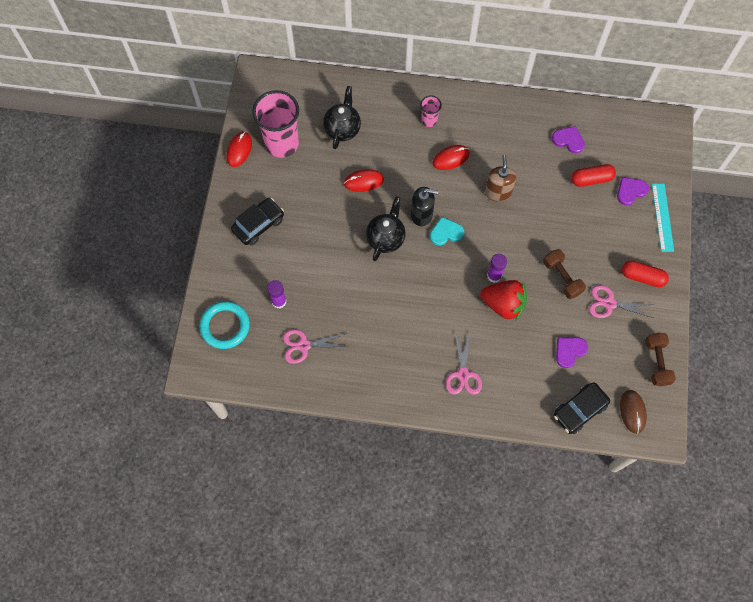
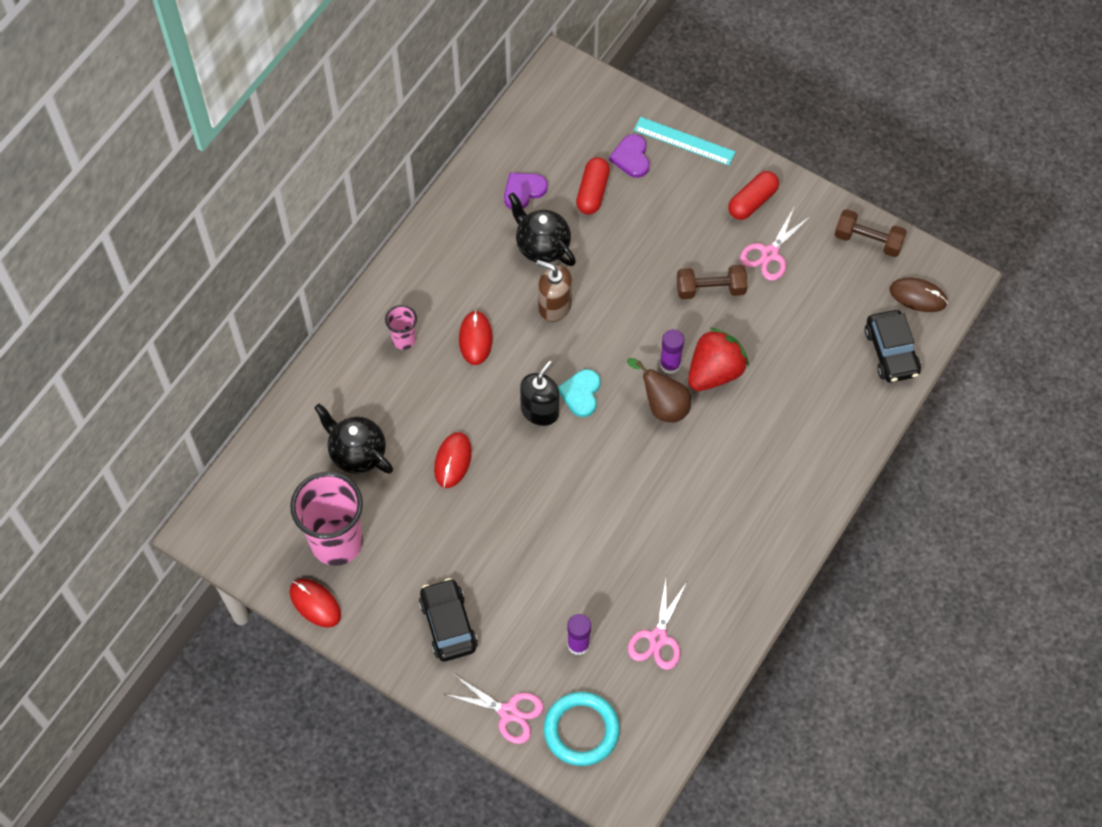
camera: 65 degrees left, 5 degrees down
(386, 238) = (552, 470): black teapot -> black teapot (542, 246)
(463, 283) = (662, 405): none -> brown pear
(463, 374) = (787, 461): pink scissors -> pink scissors (508, 712)
(569, 351) = (811, 327): purple heart -> none

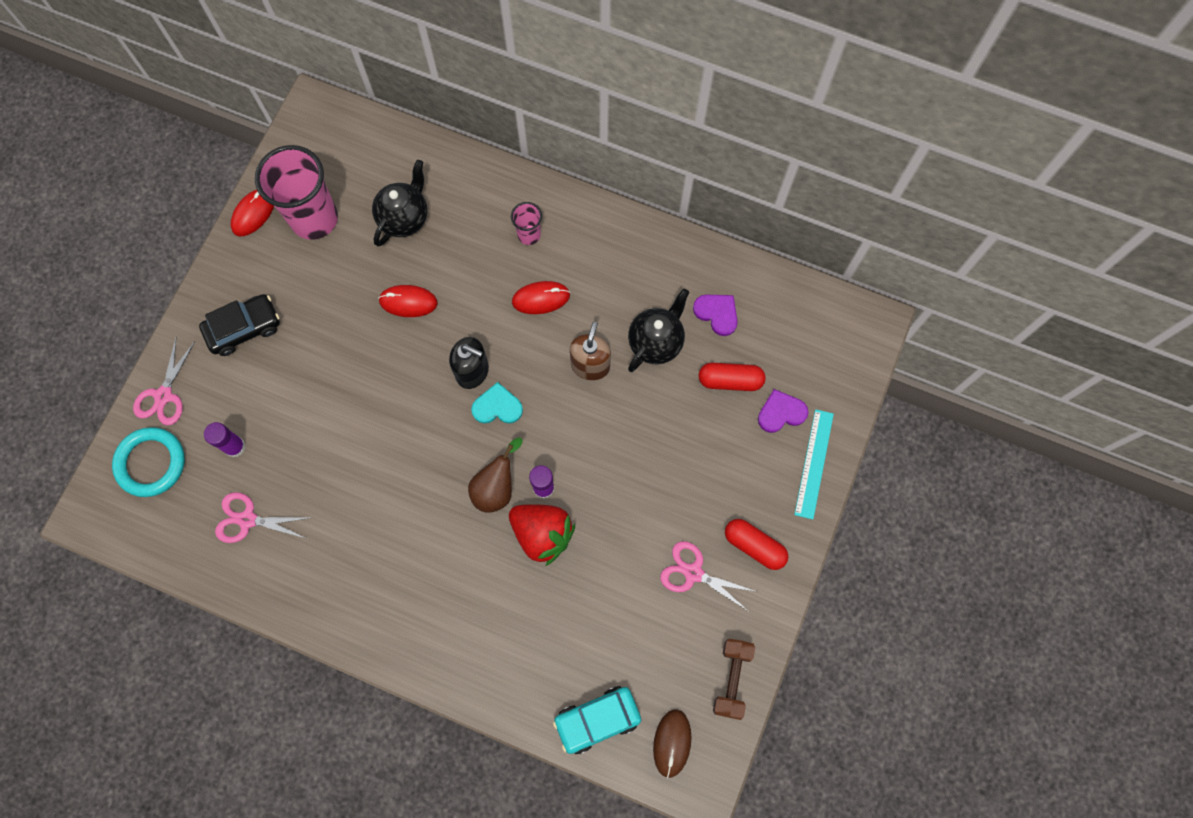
camera: 80 degrees right, 10 degrees up
(710, 289) = (638, 516): brown dumbbell -> none
(891, 352) = (597, 719): black car -> turquoise car

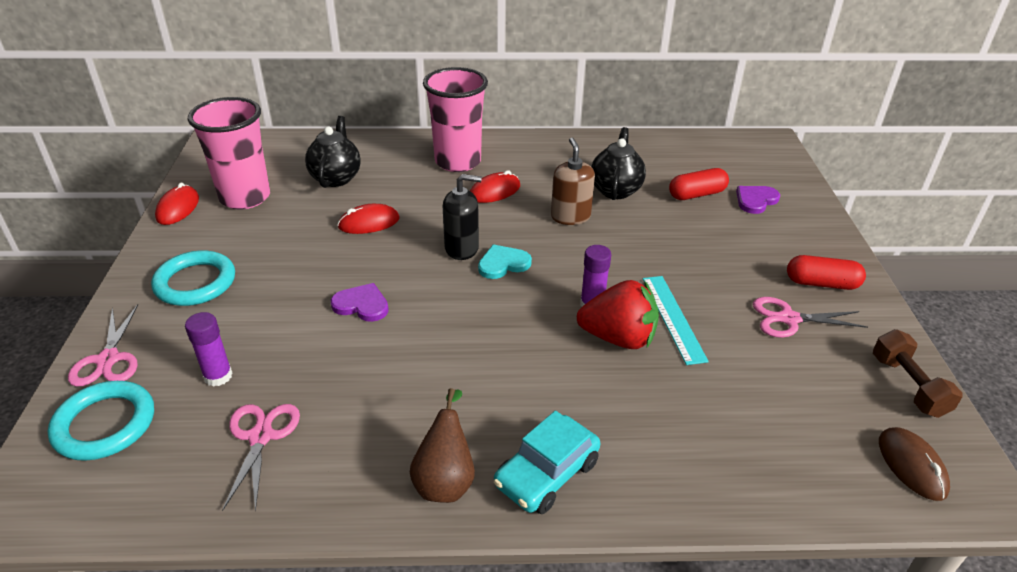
camera: 25 degrees left, 35 degrees down
(244, 328) = (195, 283): black car -> turquoise ring
(247, 520) = (261, 437): pink scissors -> pink scissors turned 105 degrees clockwise
(496, 487) = (544, 318): brown pear -> brown pear (445, 479)
(529, 235) = (458, 162): pink cup -> pink cup, size x2.10
(597, 719) = (814, 476): turquoise car -> turquoise car (546, 474)
(717, 313) = (650, 164): purple heart -> purple heart (361, 305)
(814, 463) = (813, 220): turquoise ruler -> turquoise ruler (673, 318)

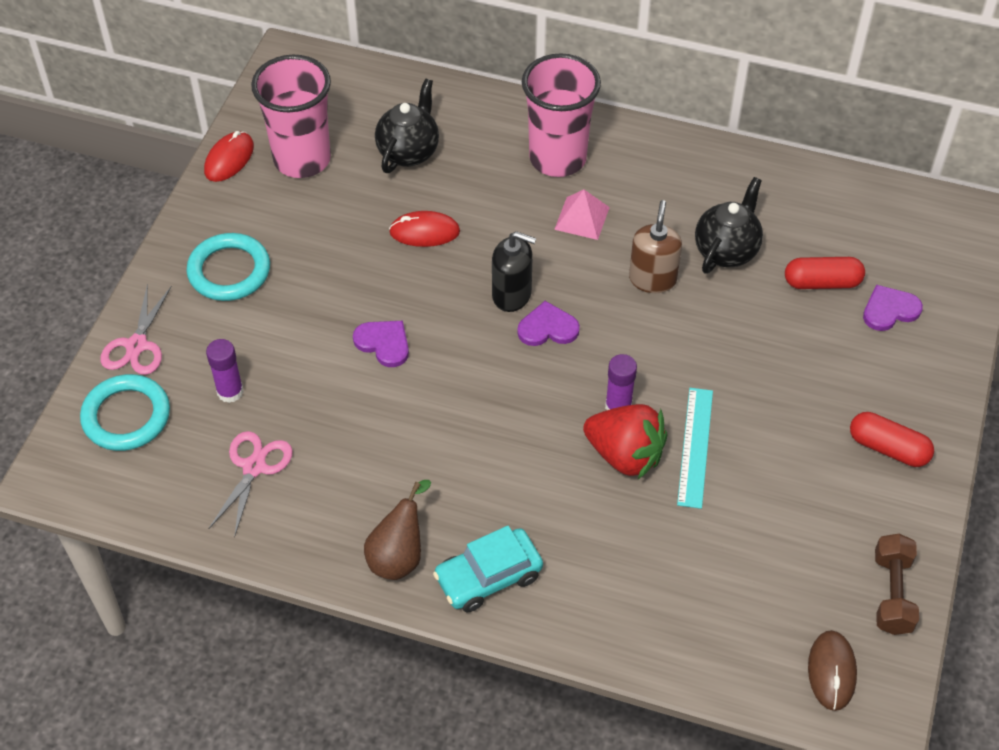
camera: 20 degrees right, 15 degrees up
(494, 191) = (582, 218): red mouse -> pink pyramid
(503, 264) = (547, 328): turquoise heart -> purple heart
(789, 319) = (820, 482): pink scissors -> none

